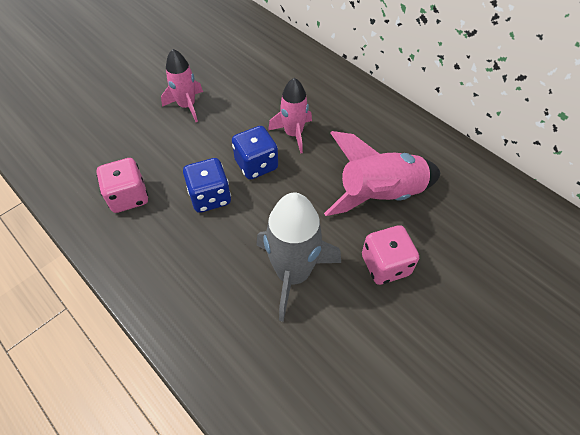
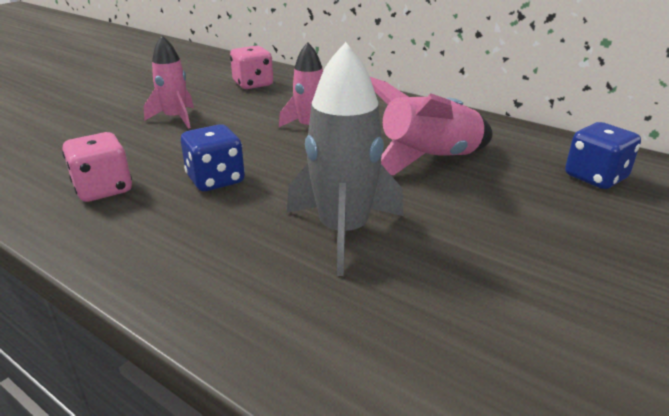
camera: 10 degrees left, 25 degrees down
(256, 165) = (270, 152): blue dice -> blue dice (595, 177)
(385, 265) = (460, 212): pink dice -> pink dice (253, 84)

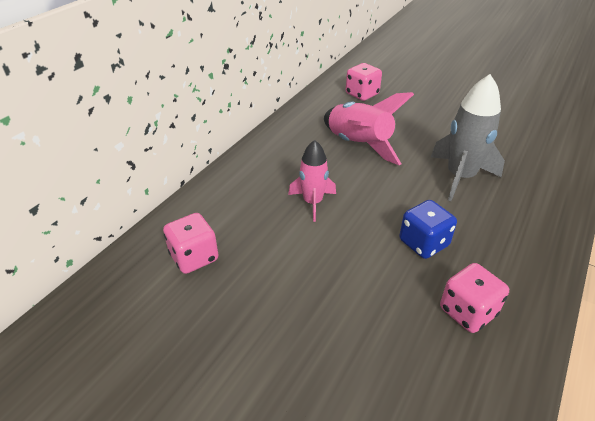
camera: 95 degrees left, 10 degrees up
(175, 118) = (304, 304): pink rocket -> none
(595, 177) = (362, 94): blue dice -> pink dice

